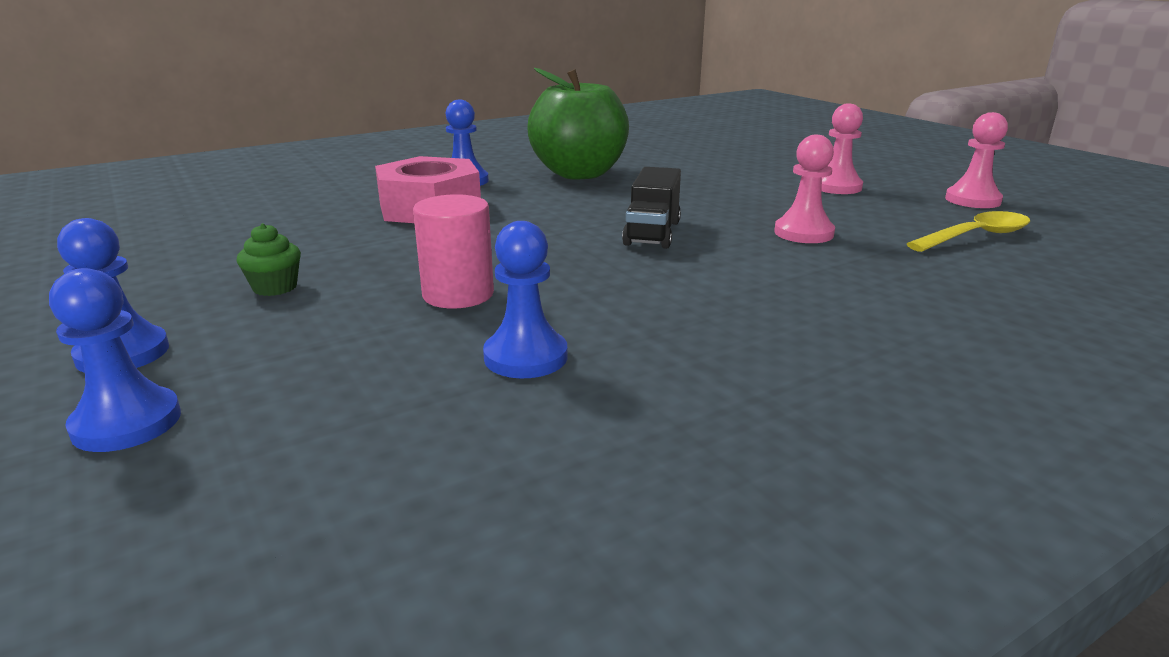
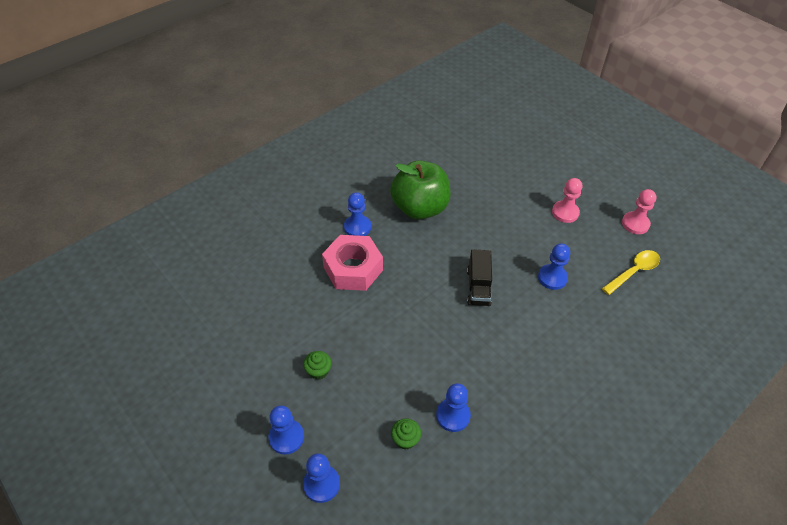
camera: 10 degrees left, 25 degrees up
(390, 378) = (405, 439): none -> green cupcake
(458, 294) = (405, 366): pink cylinder -> none
(803, 233) = (552, 278): pink pawn -> blue pawn

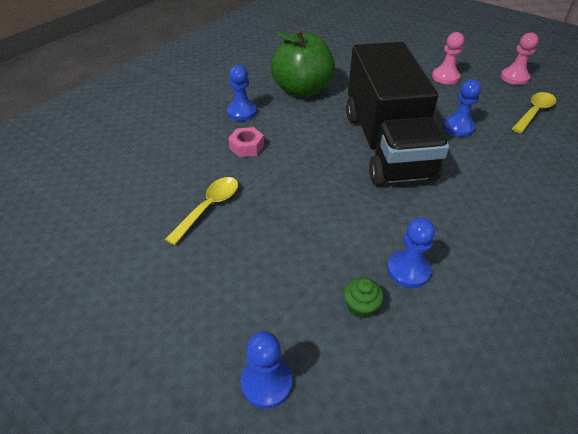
camera: 10 degrees left, 5 degrees down
(286, 437) = (205, 331): blue pawn -> none
(308, 328) = (209, 207): none -> yellow spoon
(318, 371) = (231, 249): green cupcake -> none
(353, 269) = (247, 147): pink nut -> pink nut, size x0.52
(478, 287) = (386, 144): black truck -> black truck, size x2.44

